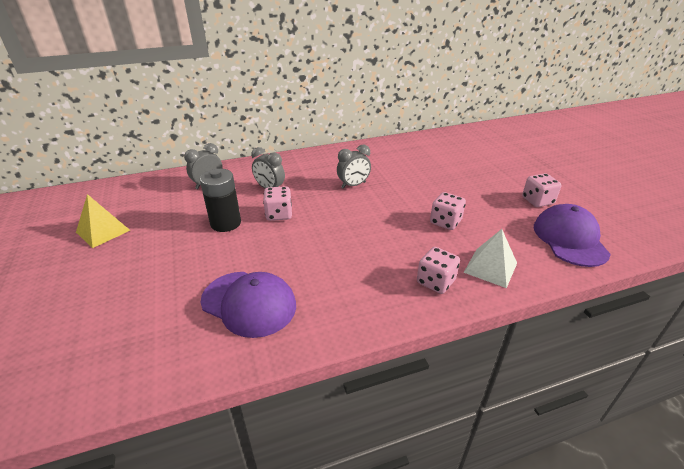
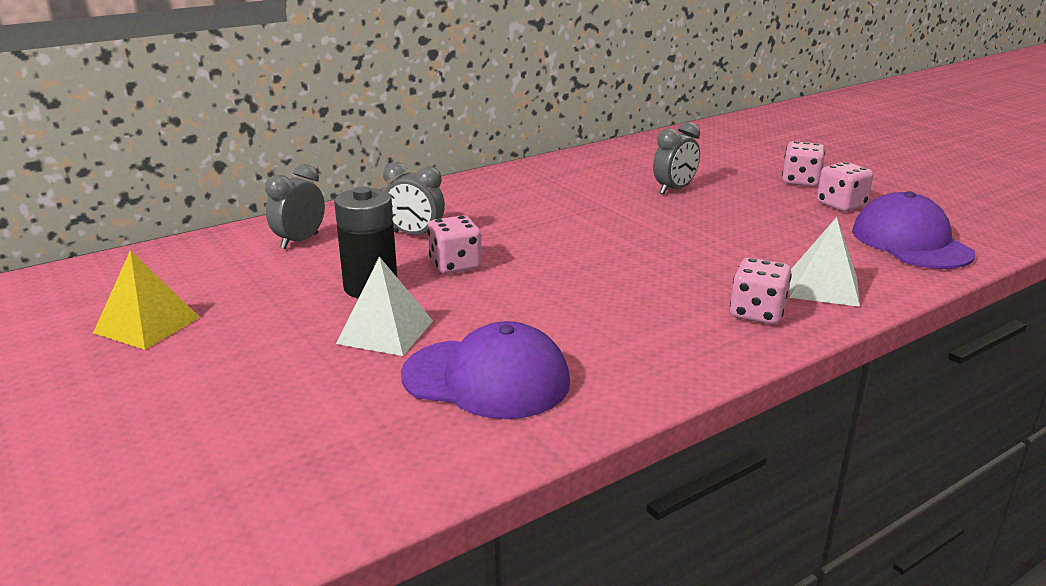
camera: 15 degrees left, 10 degrees down
(215, 257) = (385, 332): none -> white pyramid
(353, 185) = (553, 216): grey clock -> grey clock (674, 189)
(445, 222) = (725, 244): pink dice -> pink dice (800, 181)

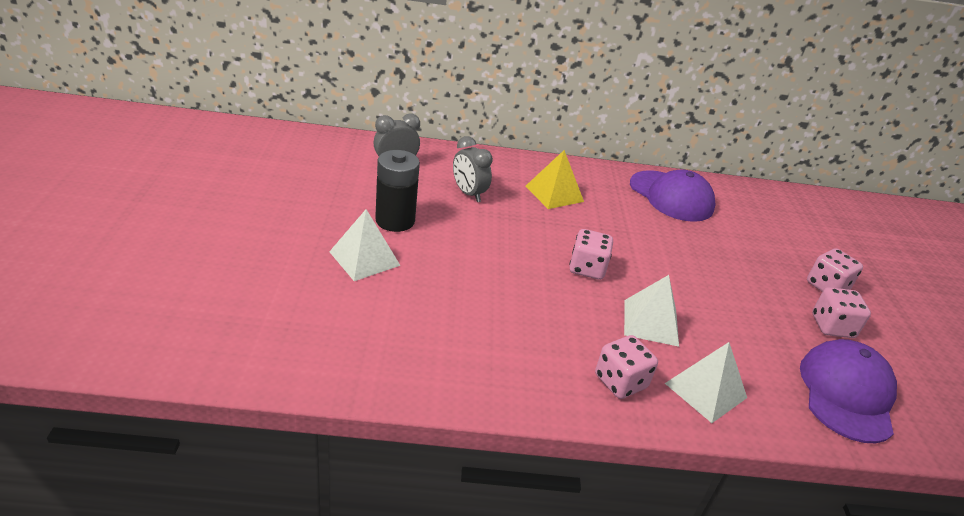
camera: 30 degrees right, 10 degrees up
(147, 325) = (253, 185): yellow pyramid -> yellow pyramid (554, 193)
(455, 265) = (464, 230): pink dice -> pink dice (587, 268)
(486, 379) = (379, 325): purple cap -> purple cap (671, 196)
(674, 189) = (703, 243): grey clock -> none
(717, 261) = (650, 322): none -> white pyramid

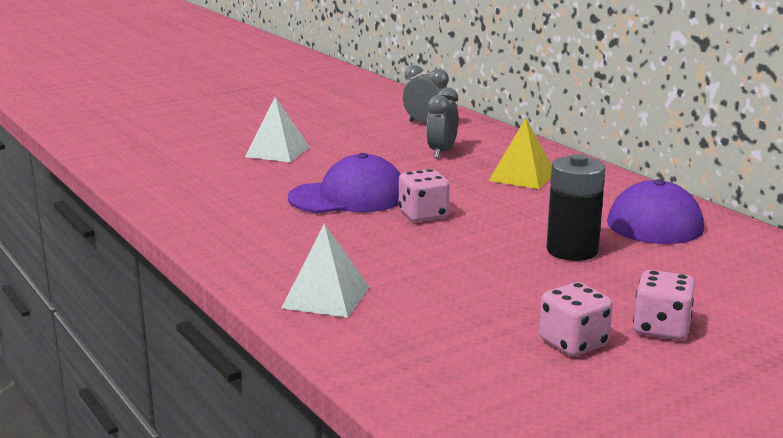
camera: 60 degrees right, 15 degrees down
(395, 220) = (345, 145): black battery -> black battery (572, 250)
(620, 382) = (277, 262): pink dice -> none
(650, 322) = (389, 255): white pyramid -> none
(846, 393) = (448, 368): purple cap -> purple cap (348, 197)

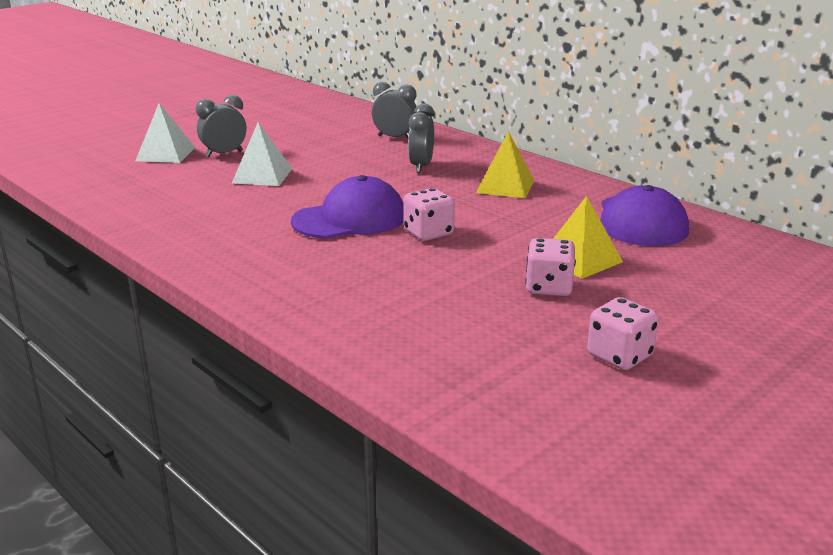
camera: 10 degrees left, 5 degrees up
(248, 129) = (224, 154): none -> grey clock
(326, 297) = (367, 328): white pyramid -> white pyramid (165, 154)
(572, 250) = (580, 259): black battery -> yellow pyramid
(661, 329) = (692, 333): pink dice -> pink dice (548, 287)

